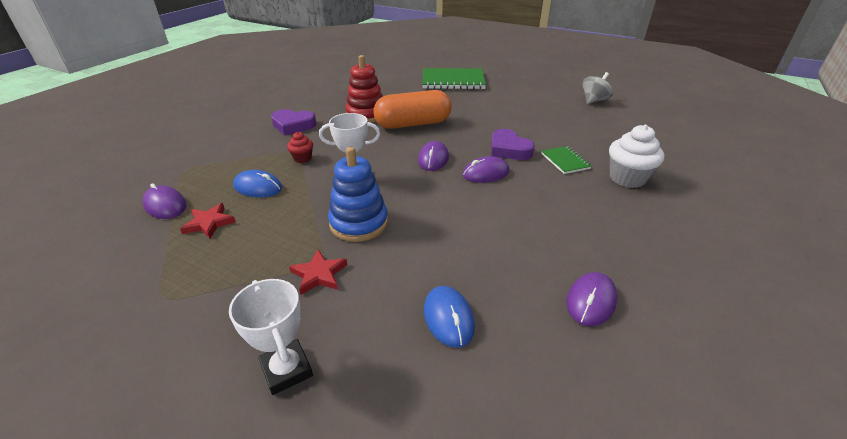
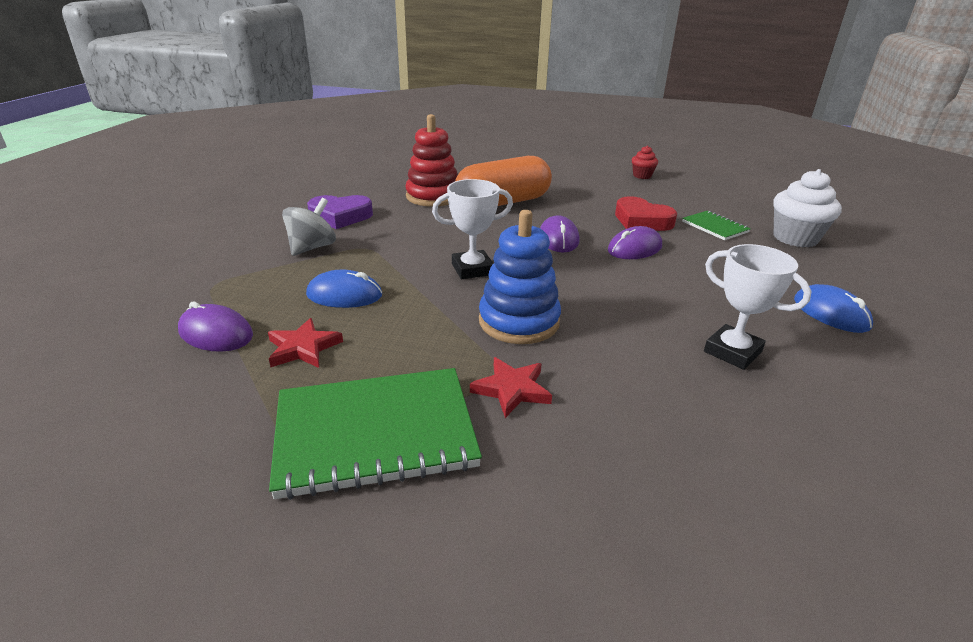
camera: 15 degrees left, 5 degrees down
(286, 370) = (556, 514): white trophy -> white trophy (732, 352)
(302, 158) = (383, 254): red cupcake -> red cupcake (642, 176)
(448, 318) = (716, 414): blue mouse -> blue mouse (831, 313)
(453, 81) = (517, 152): green notebook -> green notebook (375, 433)
(509, 149) = (641, 221): purple heart -> red heart
(591, 301) = (859, 369): purple mouse -> none
(594, 101) = (697, 163): grey spinning top -> grey spinning top (312, 247)

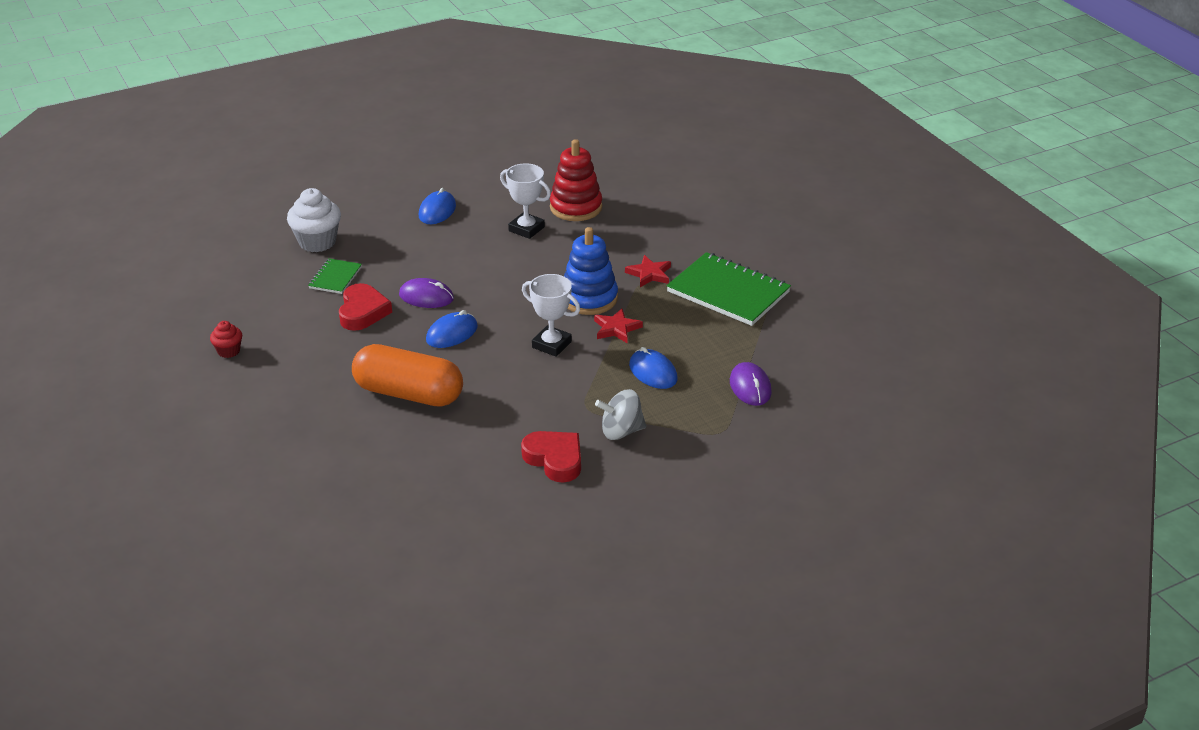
camera: 130 degrees left, 5 degrees up
(303, 348) = (714, 349): red star -> red star (616, 328)
(340, 216) = (555, 459): purple heart -> red heart
(433, 196) = (444, 439): red stacking toy -> red stacking toy (576, 207)
(558, 239) = (452, 333): purple mouse -> blue mouse
(732, 352) = (526, 229): white trophy -> white trophy turned 60 degrees counterclockwise

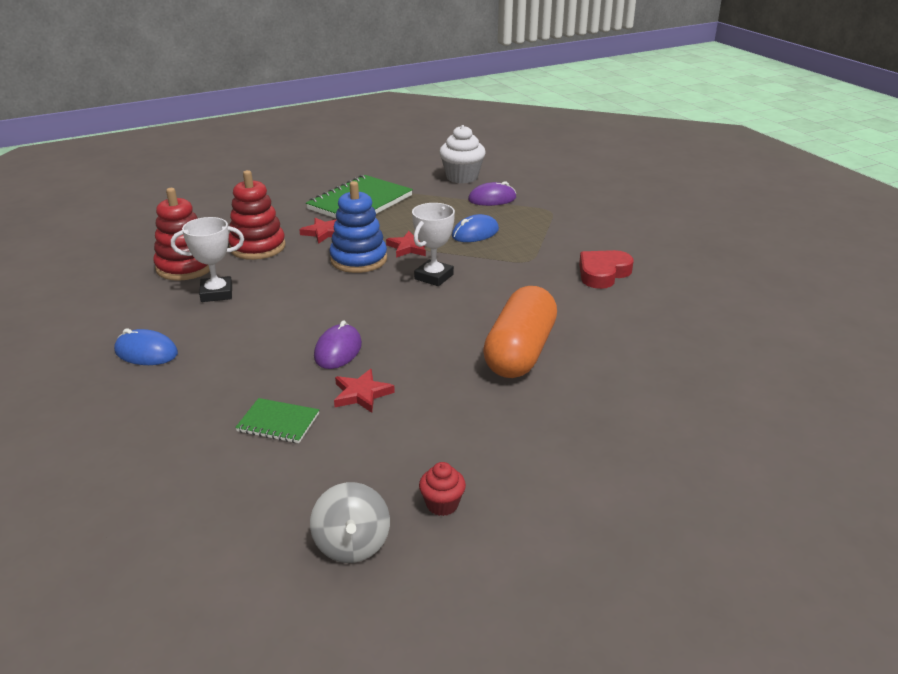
camera: 90 degrees left, 5 degrees down
(317, 242) = (179, 447): white cupcake -> white cupcake (462, 177)
(363, 312) = (362, 394): red heart -> red star
(452, 333) = (411, 331): blue mouse -> none
(526, 229) = (216, 293): white trophy -> white trophy turned 45 degrees clockwise
(616, 239) = (257, 247): none -> red stacking toy
(621, 431) = (558, 246): grey spinning top -> grey spinning top (352, 544)

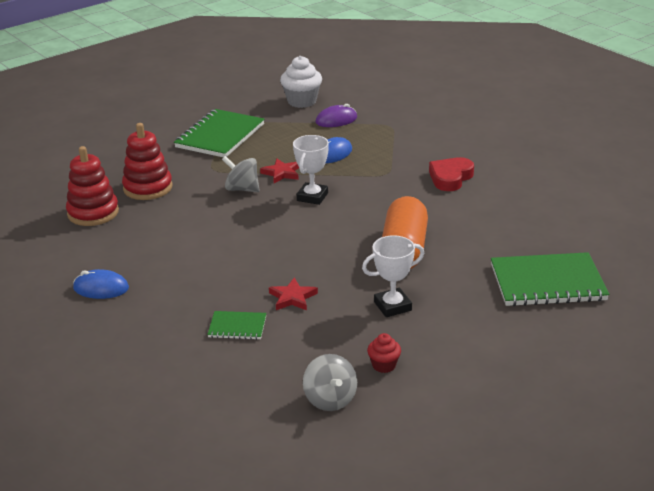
camera: 10 degrees left, 0 degrees up
(216, 293) = (133, 233): white trophy -> white trophy (392, 306)
(324, 232) = (200, 168): red star -> none
(338, 350) = (259, 267): purple mouse -> none
(358, 259) = (242, 189): blue stacking toy -> grey spinning top
(695, 418) = (547, 282): none -> green notebook

